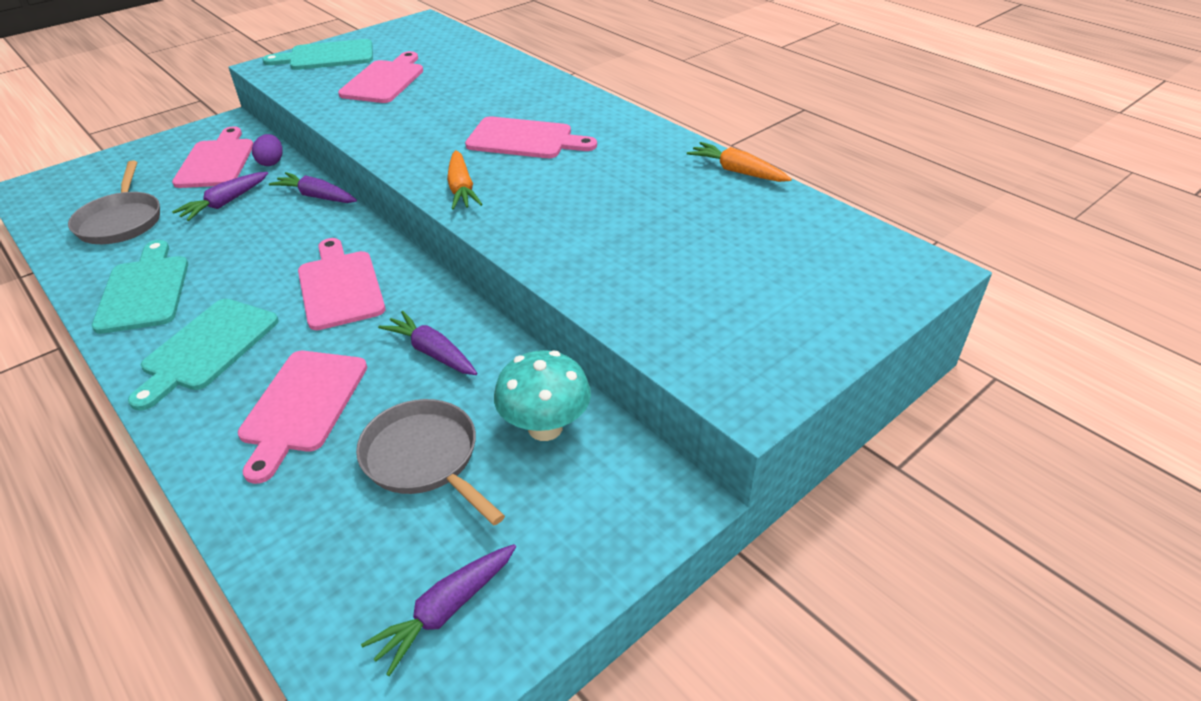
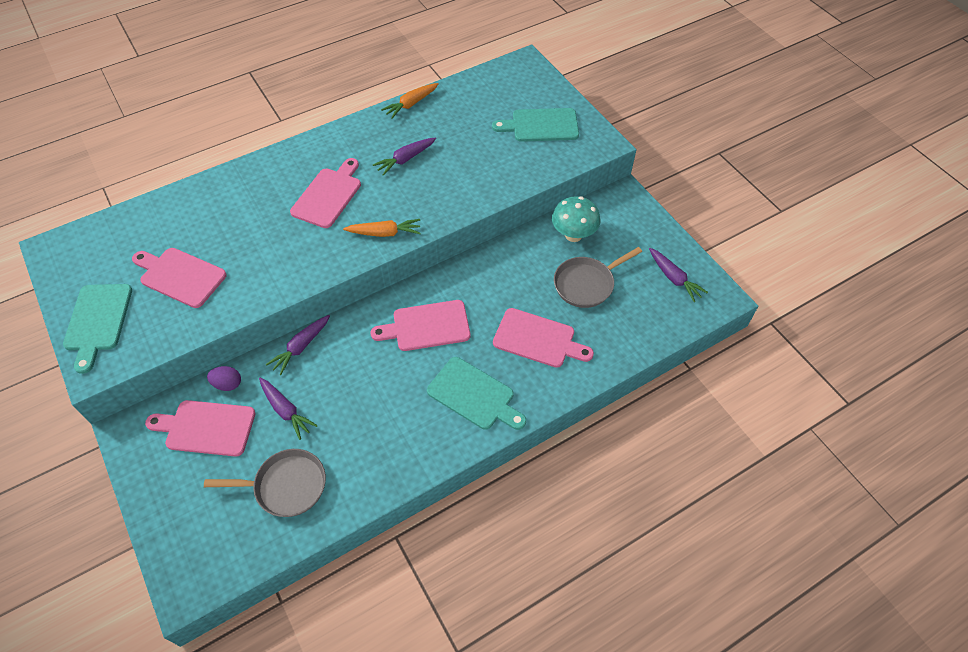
camera: 80 degrees left, 15 degrees up
(144, 290) = (396, 446): turquoise cutting board -> turquoise cutting board (541, 126)
(432, 352) = (505, 279): purple carrot -> purple carrot (405, 159)

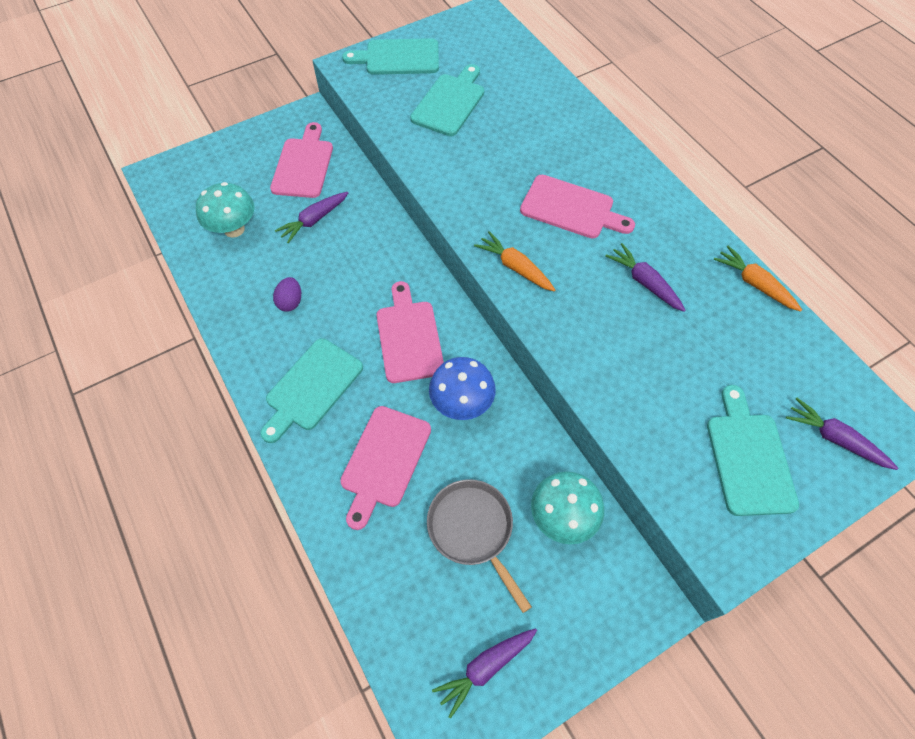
camera: 90 degrees right, 5 degrees up
(180, 276) = (449, 102): pink cutting board -> turquoise cutting board
(228, 384) = (349, 173): purple egg -> purple egg (290, 302)
(286, 486) = (234, 229): grey pan -> turquoise mushroom
(301, 347) = (387, 224): purple carrot -> purple carrot (835, 439)
(384, 233) = (515, 267): orange carrot -> orange carrot turned 135 degrees clockwise
(488, 290) = (462, 403): none -> blue mushroom

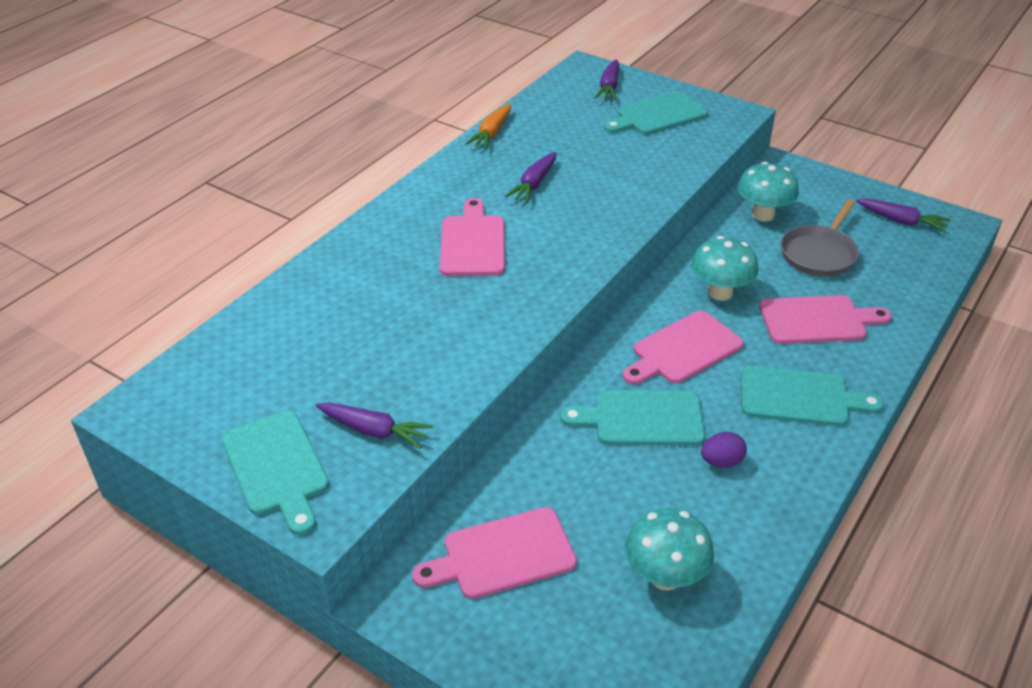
camera: 115 degrees left, 20 degrees down
(314, 220) = (591, 496): purple carrot -> purple carrot (374, 431)
(449, 102) = (352, 381): turquoise cutting board -> turquoise cutting board (642, 419)
(462, 403) = (720, 292): blue mushroom -> turquoise mushroom
(515, 267) = (576, 258): orange carrot -> none

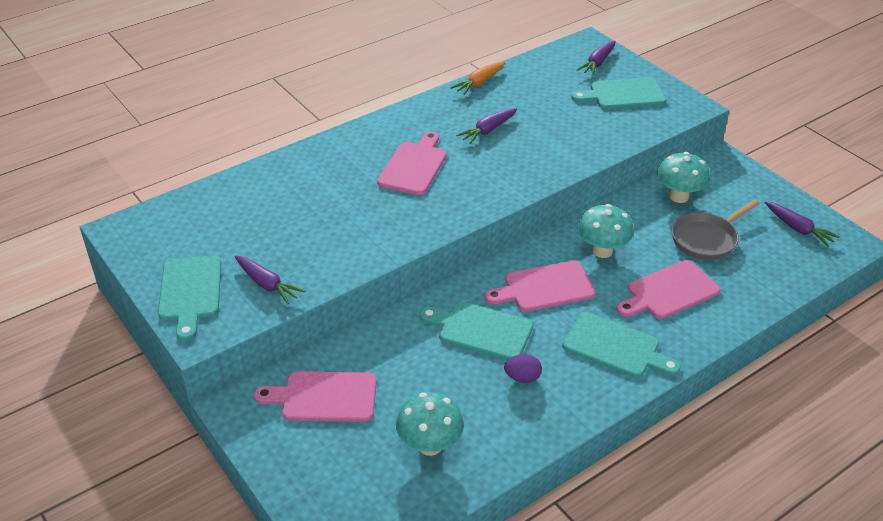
camera: 20 degrees right, 0 degrees up
(817, 320) = (669, 291): pink cutting board -> pink cutting board turned 135 degrees clockwise

